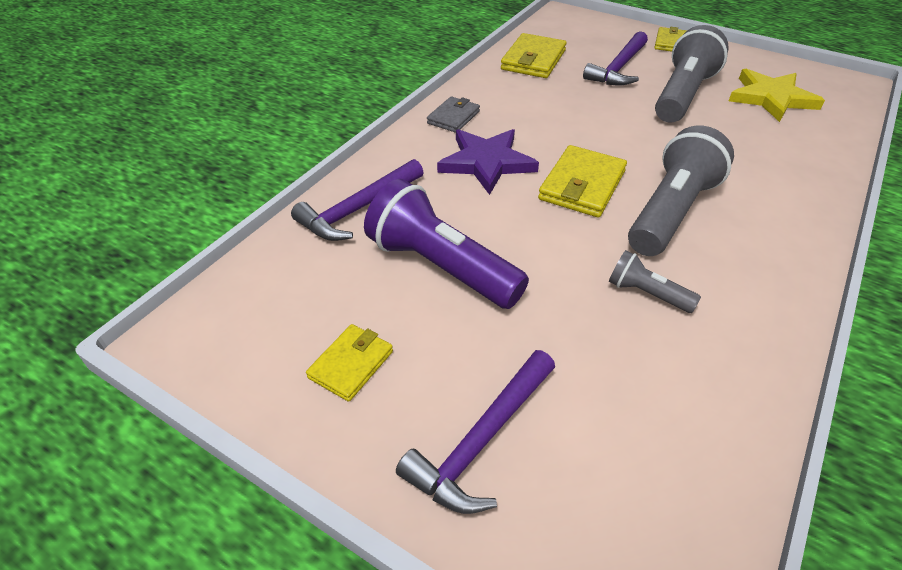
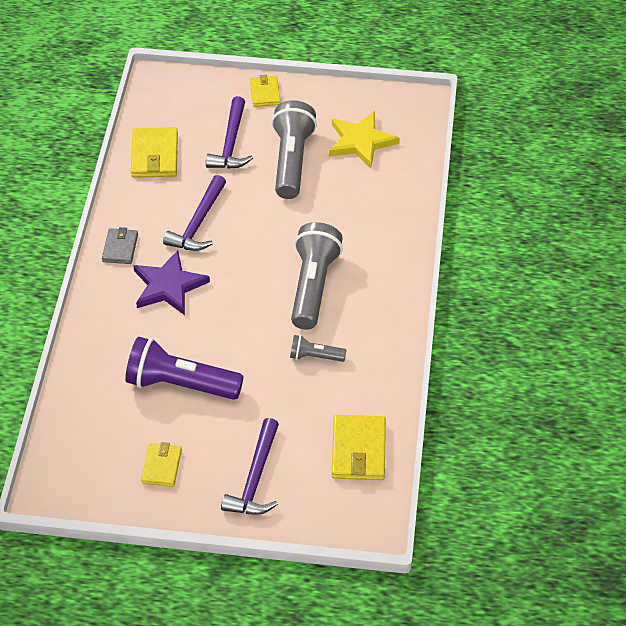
camera: 25 degrees left, 5 degrees up
(358, 209) = (99, 361): purple hammer -> purple hammer (198, 223)
(582, 185) = (246, 283): yellow wallet -> yellow wallet (358, 450)

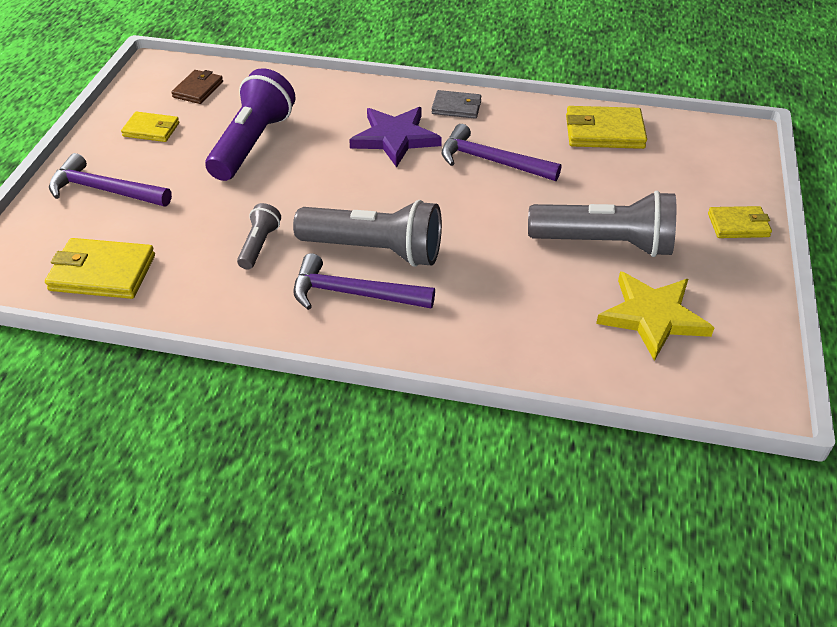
camera: 95 degrees right, 5 degrees down
(91, 444) = (198, 89): none -> brown wallet
(231, 143) = (633, 191): purple hammer -> purple hammer (353, 294)

